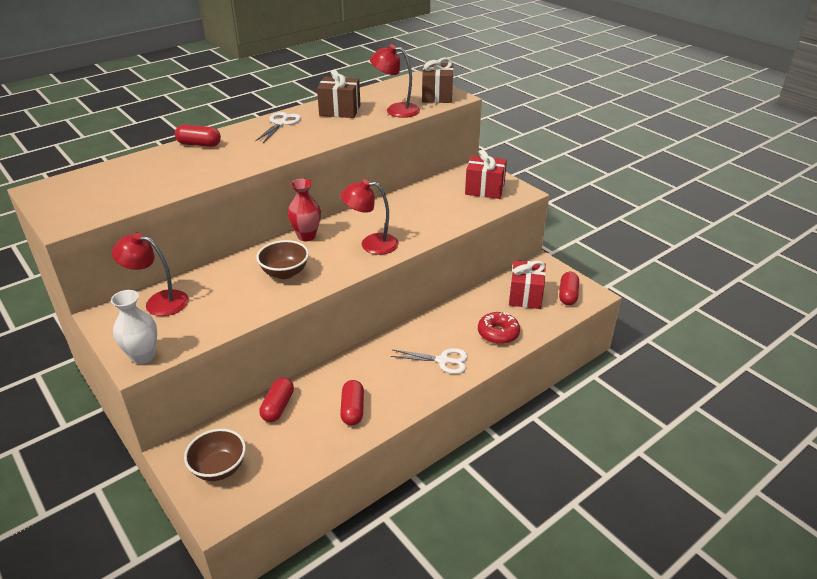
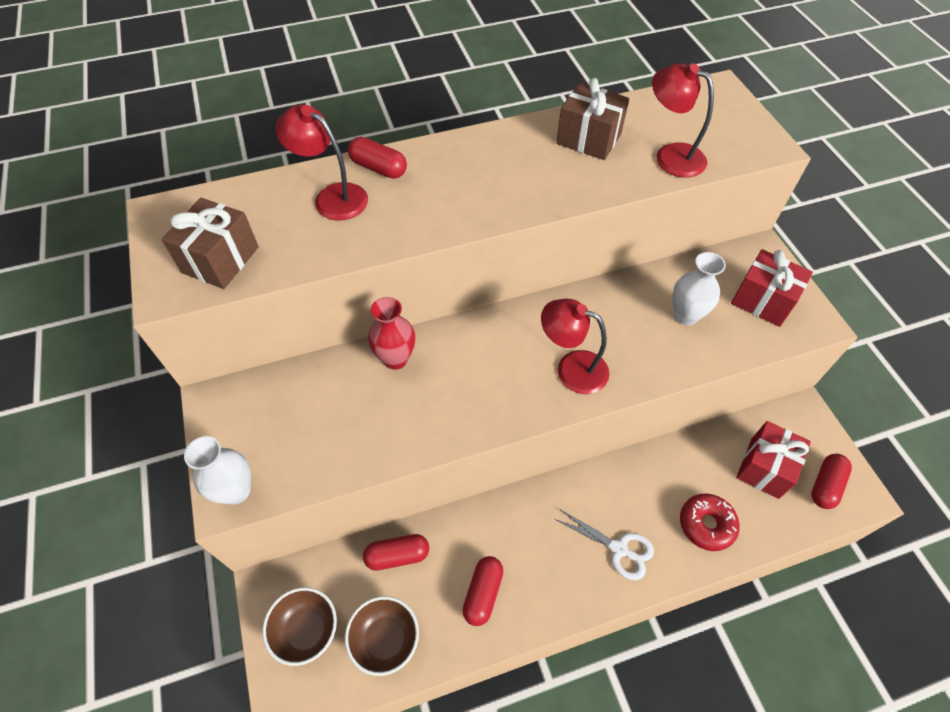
camera: 20 degrees right, 20 degrees up
(158, 302) = (280, 397): red lamp -> red lamp (332, 197)
(278, 407) = (397, 555): red capsule -> red capsule turned 45 degrees clockwise
(281, 123) = (498, 149): white scissors -> none
(285, 273) = (444, 390): brown bowl -> brown bowl (385, 639)
(306, 236) = (491, 327): red vase -> red vase (395, 359)
(437, 96) = (742, 137): brown gift -> brown gift (221, 260)
(438, 205) = (685, 315): none -> white vase

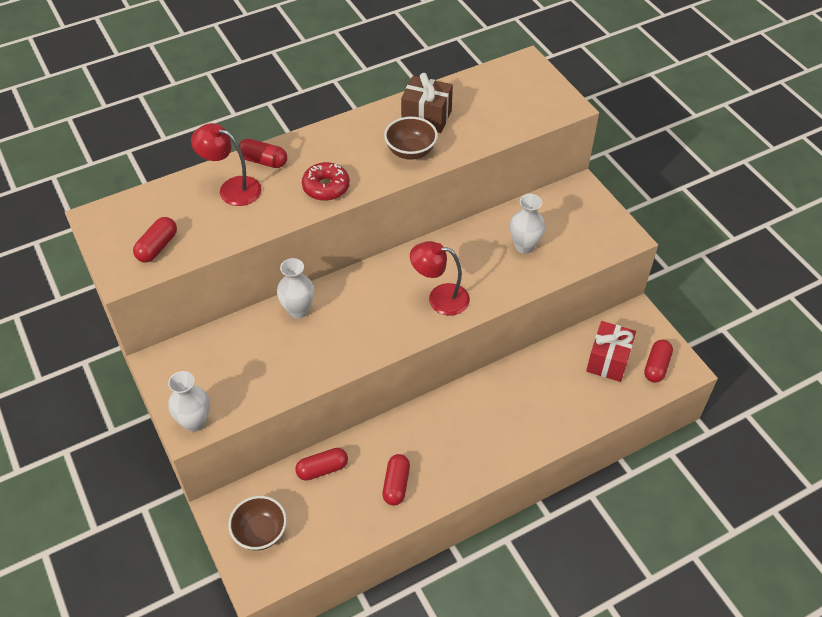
camera: 10 degrees left, 5 degrees down
(221, 260) = (157, 247): brown gift -> red capsule
(385, 639) = (325, 528): brown bowl -> brown bowl (410, 151)
(395, 359) = (298, 310): red vase -> white vase
(618, 549) = (499, 437): white scissors -> none
(670, 156) = (492, 123): red lamp -> none
(706, 524) = (565, 409): red donut -> red donut (326, 187)
(762, 301) = (583, 227): red gift -> none

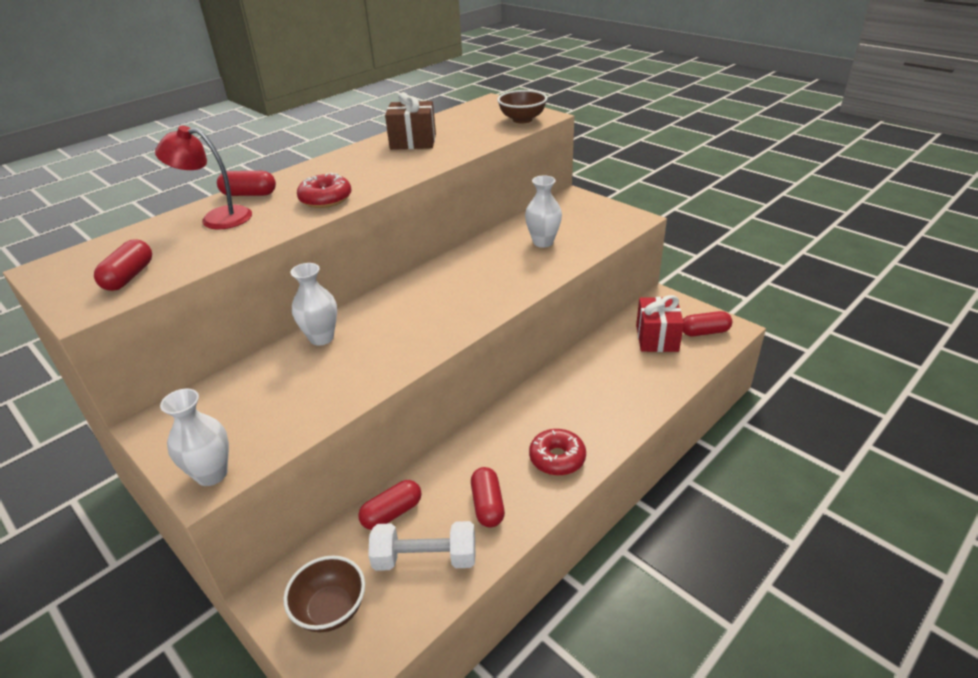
camera: 15 degrees left, 15 degrees down
(336, 514) = (425, 558): none -> white dumbbell
(410, 151) = (407, 163): brown bowl -> brown bowl (522, 120)
(439, 298) = (476, 295): red lamp -> none
(466, 459) = (557, 458): none -> red donut
(656, 366) = (704, 332): red capsule -> red capsule turned 75 degrees clockwise

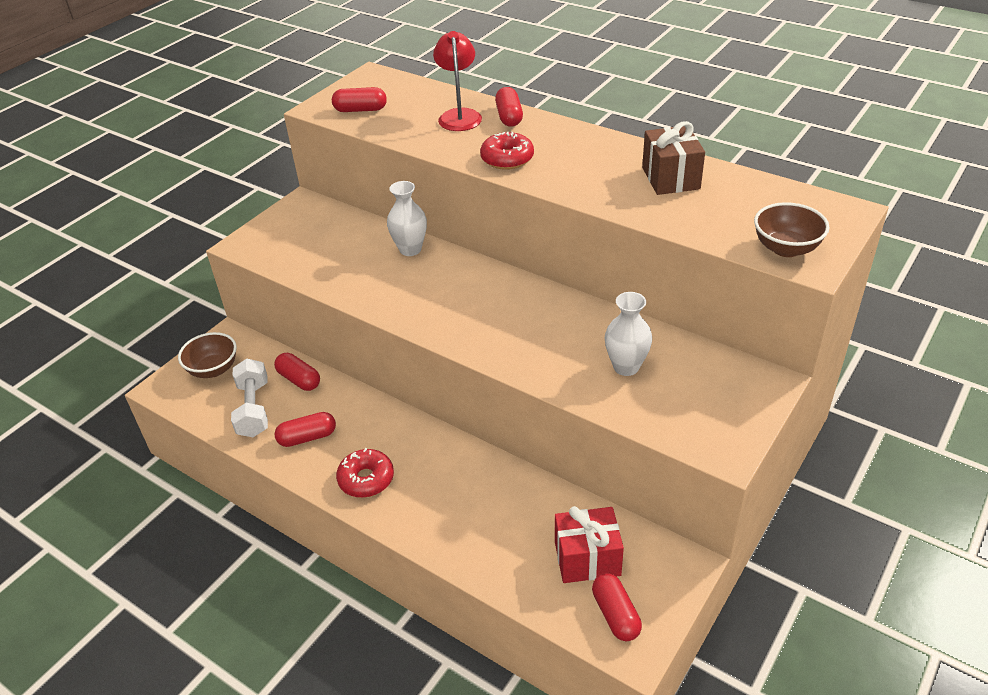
camera: 80 degrees right, 5 degrees up
(212, 474) = (250, 245): white vase -> none

